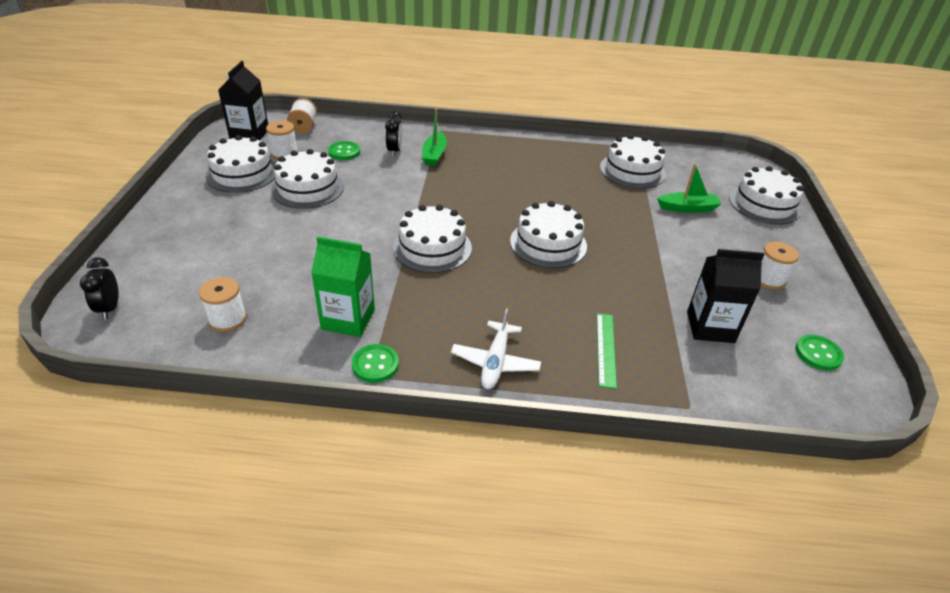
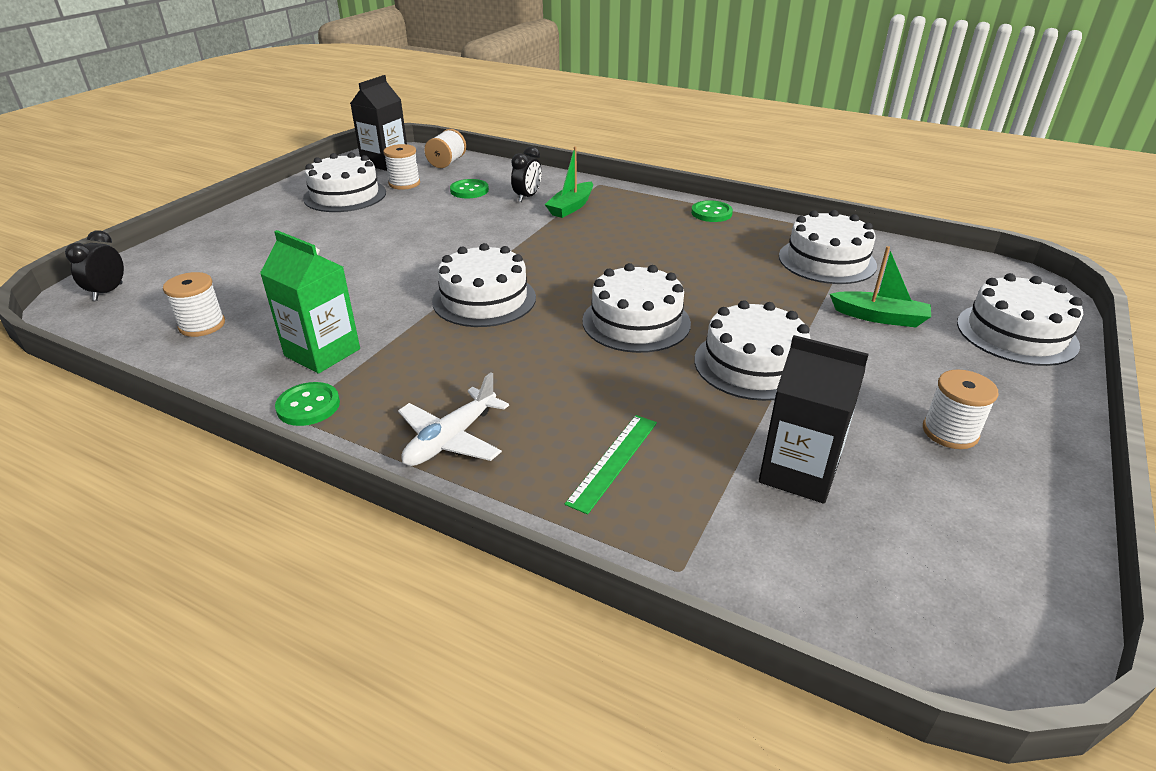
camera: 25 degrees right, 5 degrees down
(307, 188) = (398, 218): white cake -> white cake (753, 364)
(818, 354) = (966, 557): green button -> green button (711, 213)

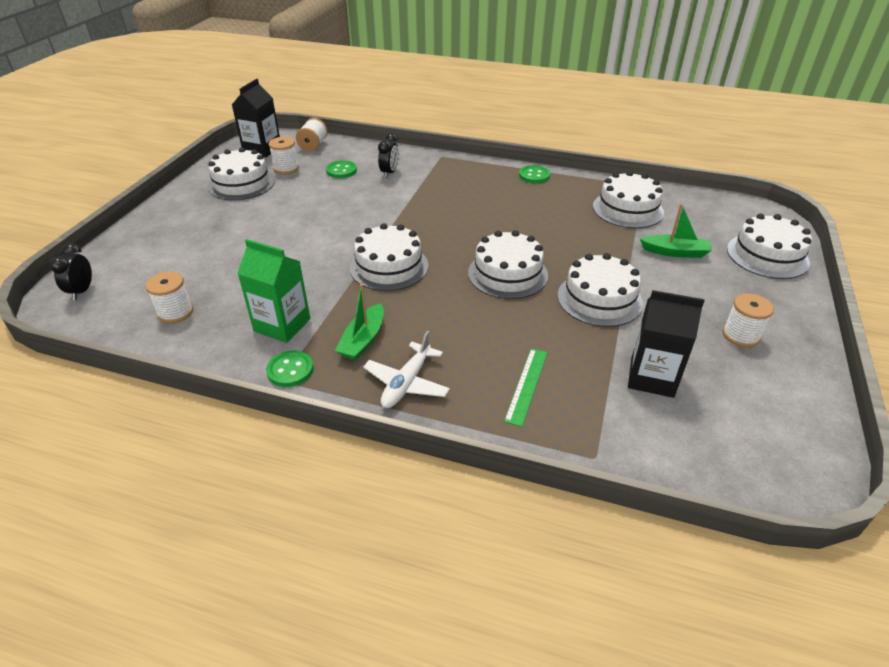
camera: 10 degrees left, 5 degrees up
(571, 207) = (427, 179): green boat -> green boat (363, 340)

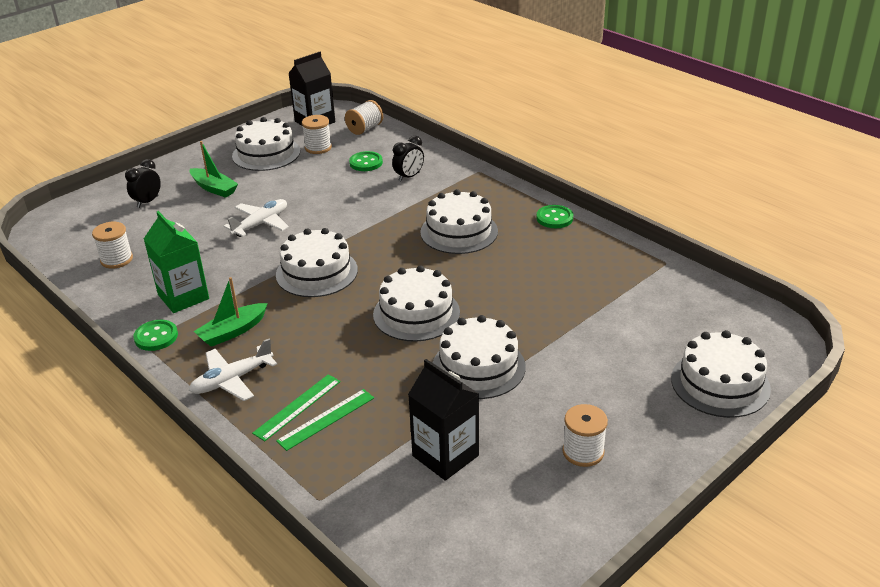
camera: 30 degrees right, 5 degrees down
(82, 291) = (68, 220): black clock -> black clock (147, 202)
(295, 241) = (261, 224): none -> white plane
(491, 384) = (297, 407): none -> green ruler
(627, 209) = (617, 284): white cake -> white cake (459, 232)
(675, 252) = (615, 346): green boat -> green boat (214, 188)

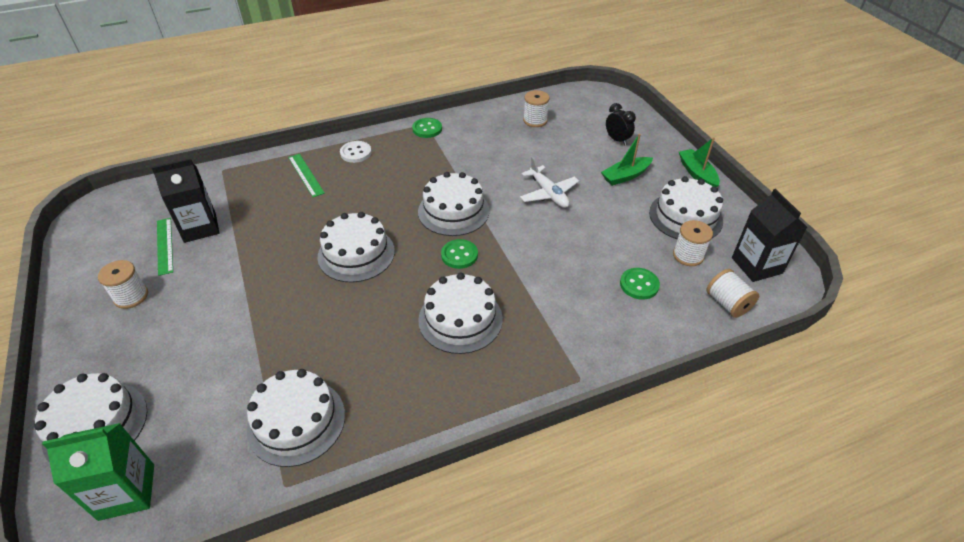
camera: 110 degrees right, 10 degrees up
(183, 297) = (466, 144): green carton -> green carton (127, 492)
(232, 331) = (407, 160): green boat -> green boat (697, 174)
(232, 380) = (356, 153): white plane -> white button
(326, 419) = (283, 184): green ruler -> green ruler (165, 245)
(409, 177) = (592, 311): black clock -> none
(478, 367) = (264, 270): white cake -> white cake (296, 421)
(554, 218) = (438, 413): green button -> green button (459, 255)

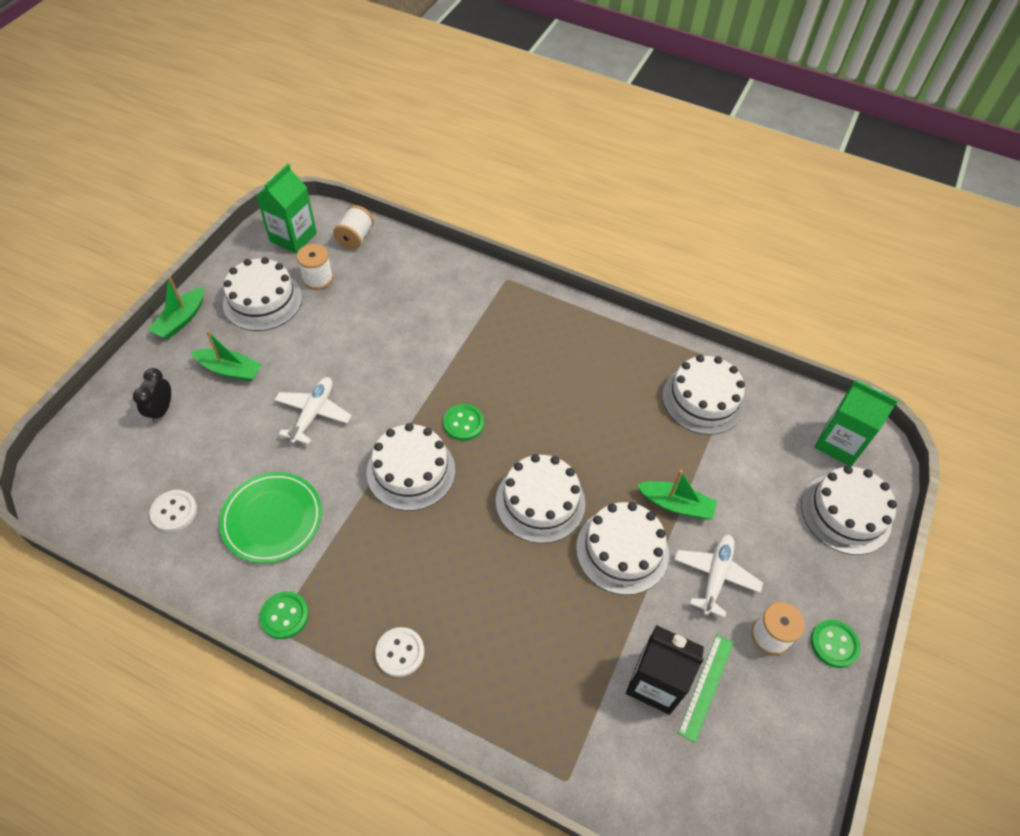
camera: 135 degrees left, 10 degrees up
(194, 301) = (715, 576): none -> white plane
(257, 321) = (676, 505): none -> green boat
(306, 175) = (485, 667): green ruler -> none
(460, 319) = (528, 373): white cake -> white cake (622, 550)
(489, 147) = (272, 519): none -> green plate
(535, 120) = (174, 511): white spool -> white button
(639, 285) = (382, 291): green button -> green button (834, 644)
(756, 265) = (293, 237): black carton -> green carton

